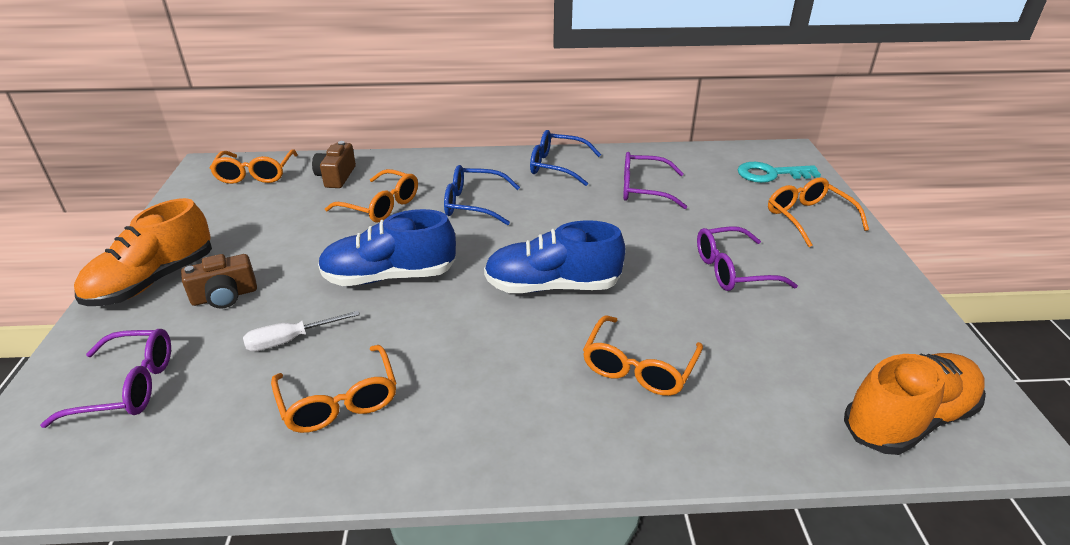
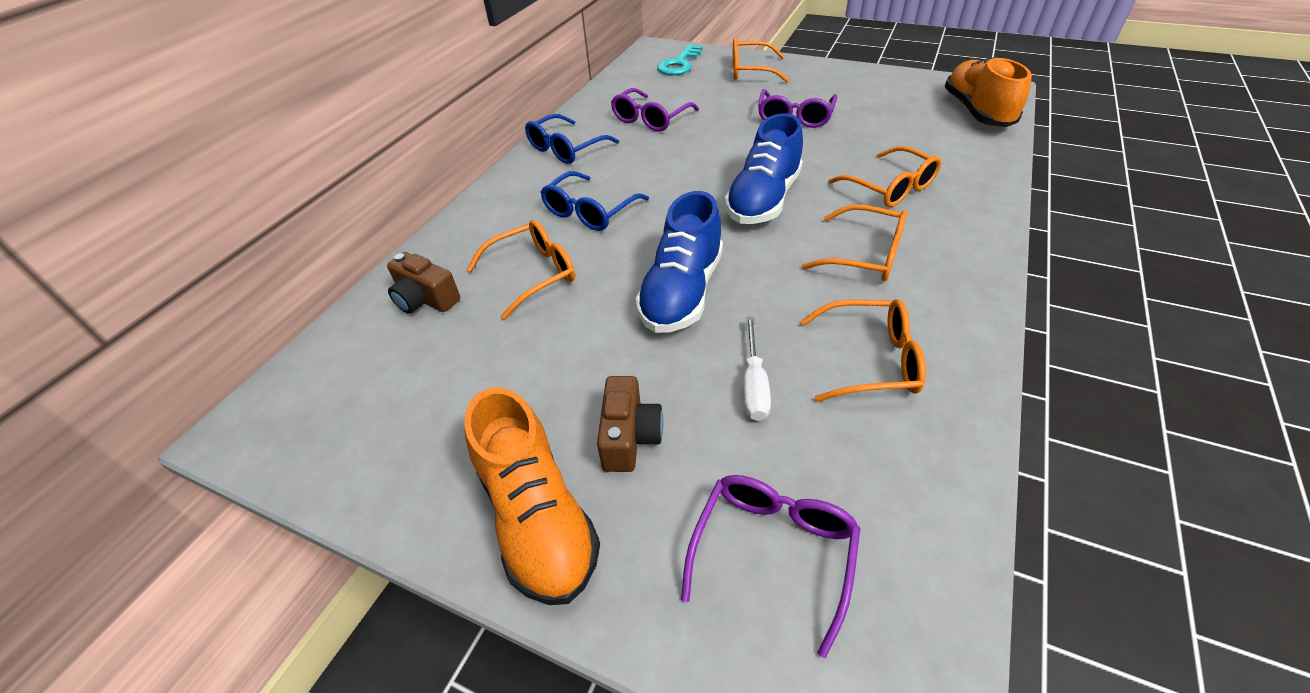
camera: 60 degrees left, 10 degrees up
(255, 174) = (332, 376): orange glasses -> orange glasses (865, 255)

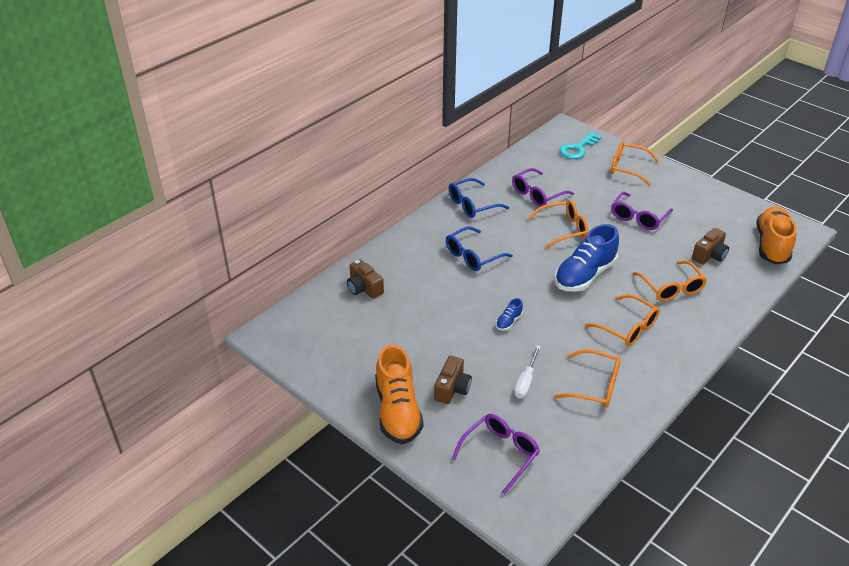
camera: 15 degrees right, 5 degrees down
(533, 274) = (428, 289): orange glasses -> orange glasses (563, 229)
(682, 292) = (508, 322): blue shoe -> blue shoe, size x0.43
(911, 139) = (709, 255): none -> brown camera

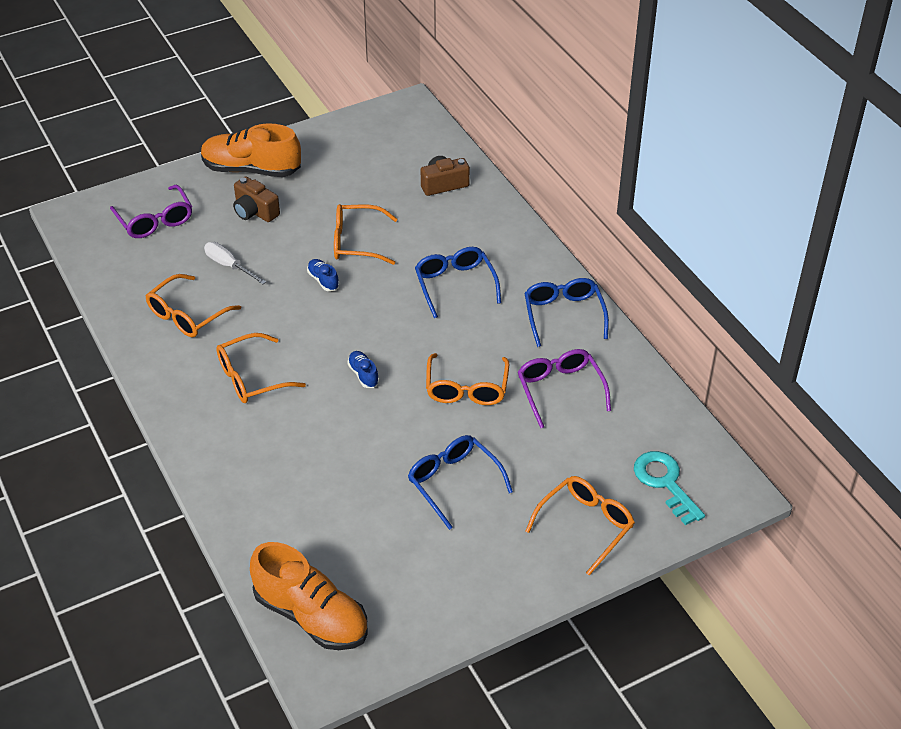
camera: 110 degrees right, 5 degrees up
(584, 275) = (363, 374): blue shoe -> blue shoe, size x0.43
(638, 217) = (453, 482): purple glasses -> blue glasses
(671, 288) = (292, 451): orange glasses -> orange glasses (356, 242)
(709, 255) = (331, 525): brown camera -> none

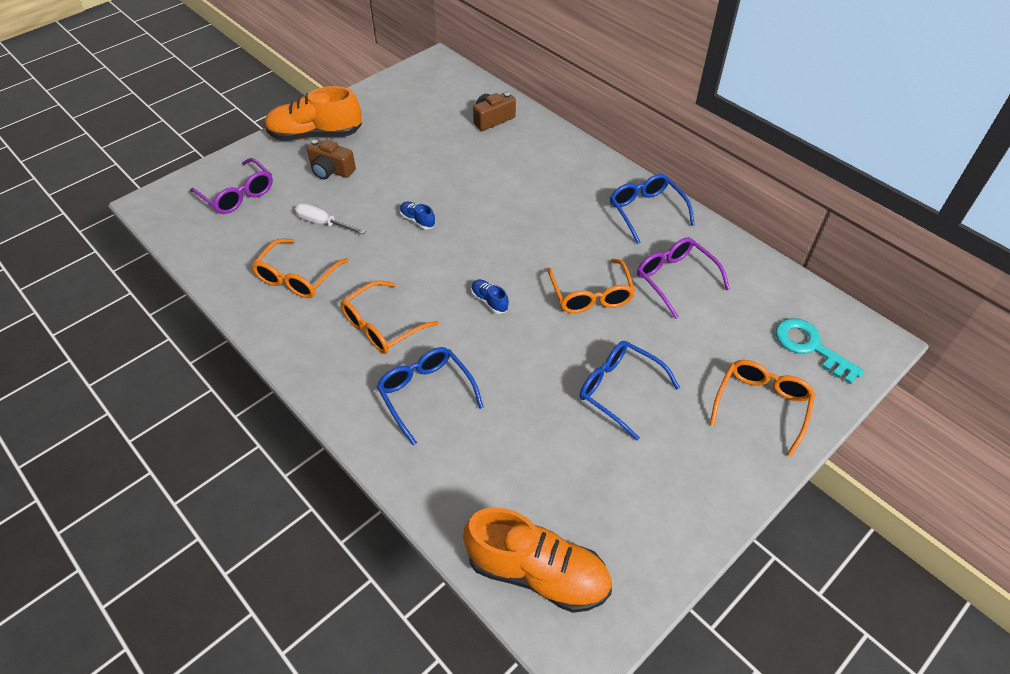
camera: 15 degrees left, 5 degrees up
(356, 242) = (435, 181): orange glasses -> none
(455, 285) = (539, 202): blue glasses -> blue glasses (425, 394)

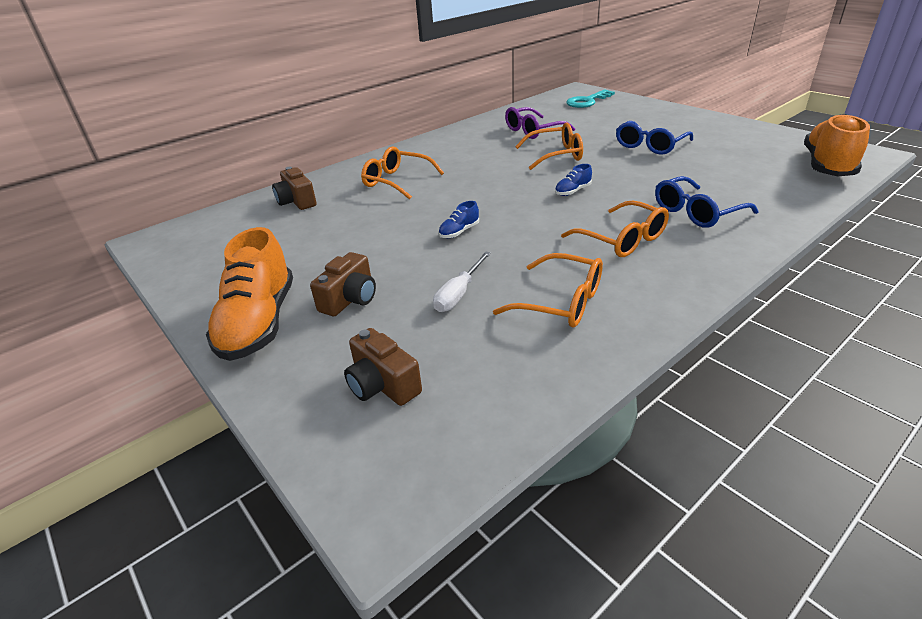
camera: 85 degrees left, 15 degrees down
(238, 195) = (382, 385): purple glasses -> brown camera
(646, 211) = (456, 139): blue glasses -> none
(761, 405) = (641, 112): orange glasses -> orange glasses (396, 181)

